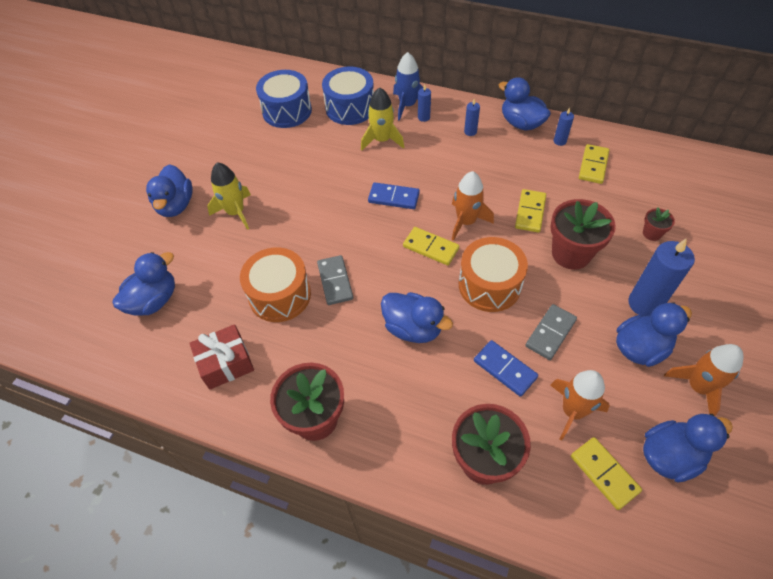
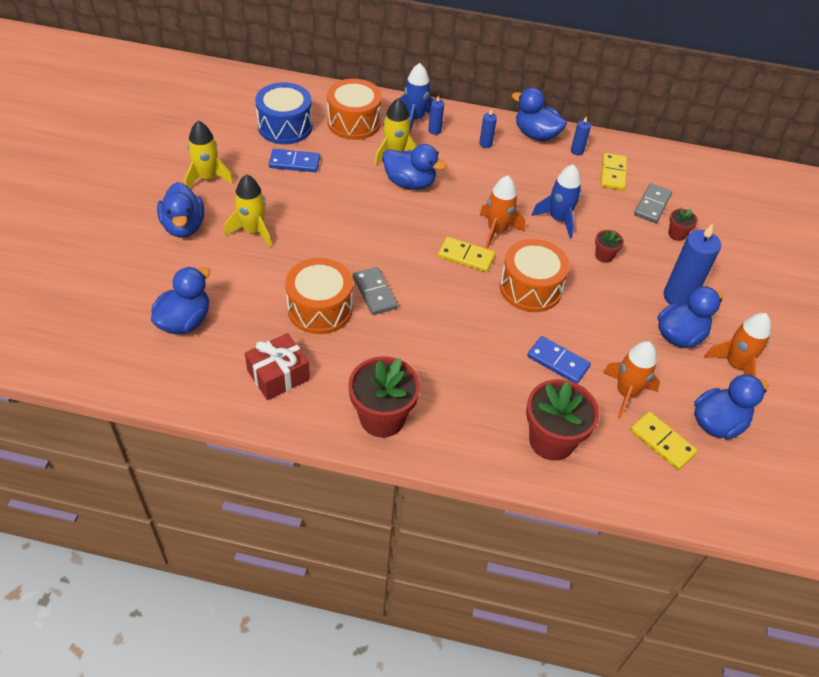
camera: 15 degrees left, 5 degrees down
(207, 159) = (207, 178): none -> yellow rocket
(350, 108) = (354, 122): blue drum -> orange drum
(393, 198) = (419, 210): blue domino -> blue domino (294, 163)
(413, 328) = (462, 331): blue duck -> blue duck (410, 183)
(530, 212) = (558, 219): yellow domino -> blue rocket
(550, 333) = (595, 327): grey domino -> grey domino (652, 205)
(571, 254) = (604, 256): red flower pot -> red flower pot, size x0.48

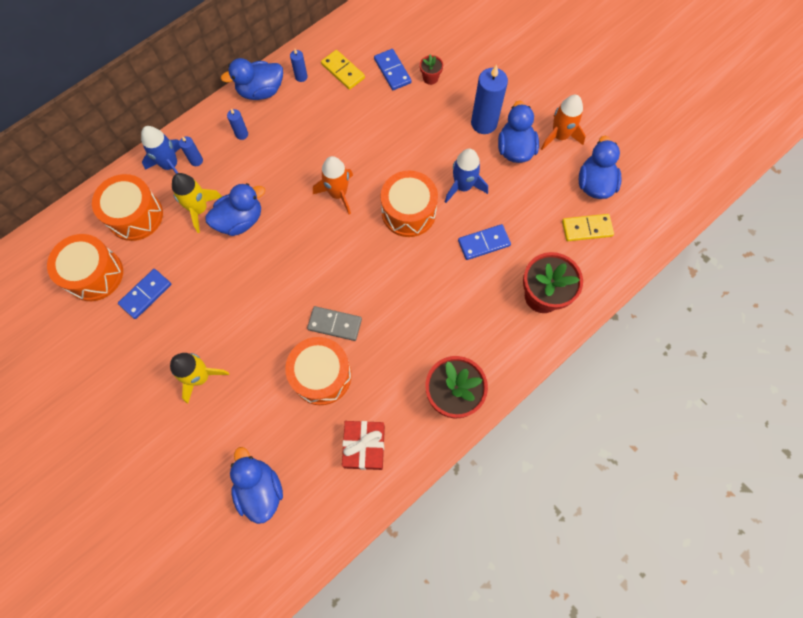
camera: 50 degrees left, 20 degrees up
(184, 226) = (152, 431): blue duck -> none
(207, 178) = (107, 378): yellow rocket -> none
(285, 127) = (94, 274): blue drum -> orange drum
(466, 256) = (347, 234): yellow domino -> none
(558, 219) = (359, 143): blue rocket -> blue rocket (463, 186)
(604, 256) = (415, 140): red flower pot -> none
(626, 393) = (537, 220): orange rocket -> none
(652, 205) = (392, 71): grey domino -> blue domino

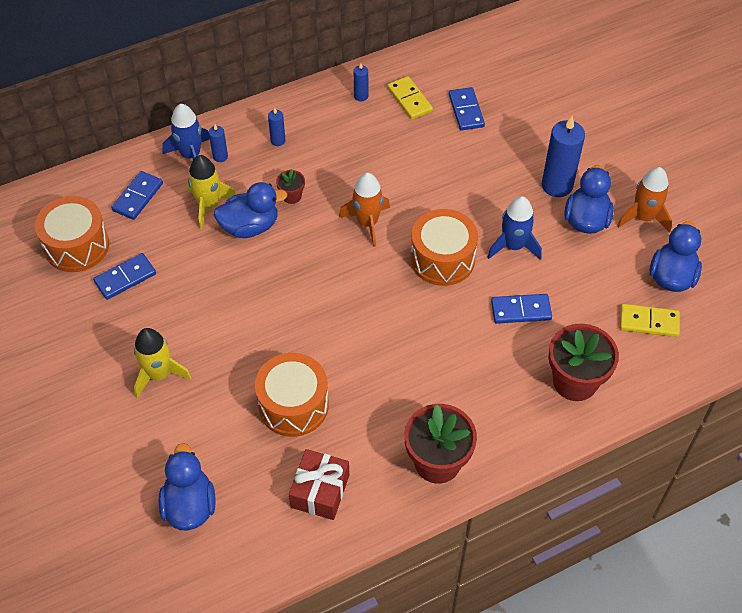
camera: 15 degrees right, 15 degrees down
(135, 215) = (138, 197): orange drum -> blue domino
(261, 91) = (312, 102): blue duck -> none
(334, 324) = (324, 356): grey domino -> none
(430, 78) = (508, 126): red flower pot -> red flower pot (292, 196)

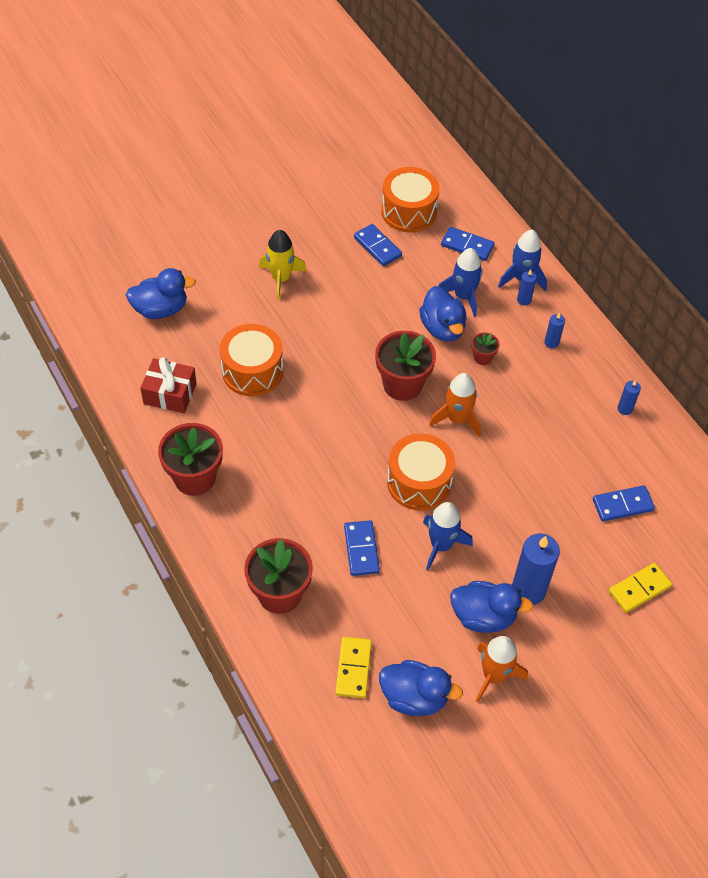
camera: 85 degrees right, 0 degrees up
(209, 206) = (463, 296): yellow rocket -> blue rocket
(321, 265) = (402, 384): none -> red flower pot
(409, 100) = (628, 452): yellow domino -> yellow domino (639, 589)

